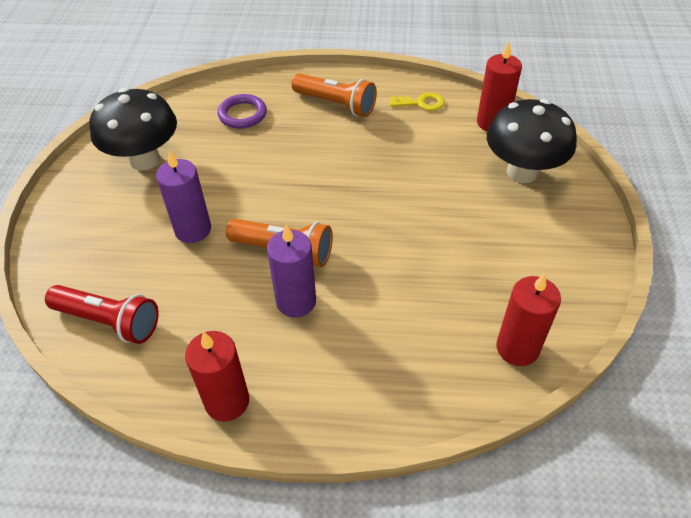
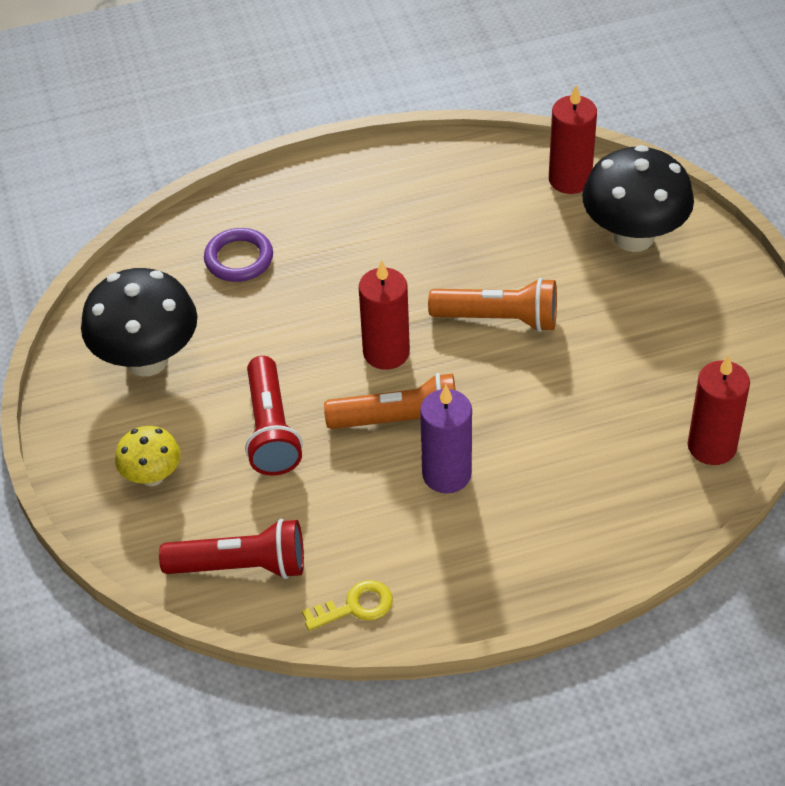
camera: 20 degrees left, 0 degrees up
(95, 236) = (152, 476): none -> yellow mushroom
(193, 230) = (271, 430): purple candle -> red flashlight
(227, 401) = (431, 602): red candle -> red candle (386, 352)
(336, 104) = (357, 208): orange flashlight -> orange flashlight (499, 318)
(421, 103) = (467, 176): yellow key -> yellow key (355, 606)

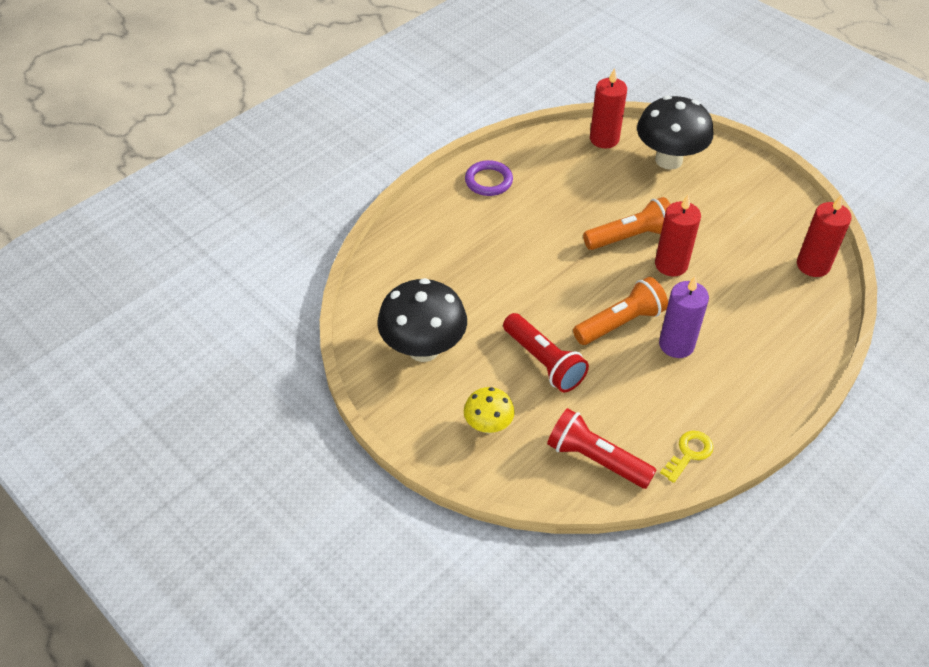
camera: 30 degrees left, 0 degrees up
(239, 259) = (434, 259): purple ring -> purple ring (488, 181)
(241, 566) = (595, 459): red flashlight -> red flashlight turned 120 degrees counterclockwise
(386, 352) = (578, 283): red candle -> red candle (671, 264)

